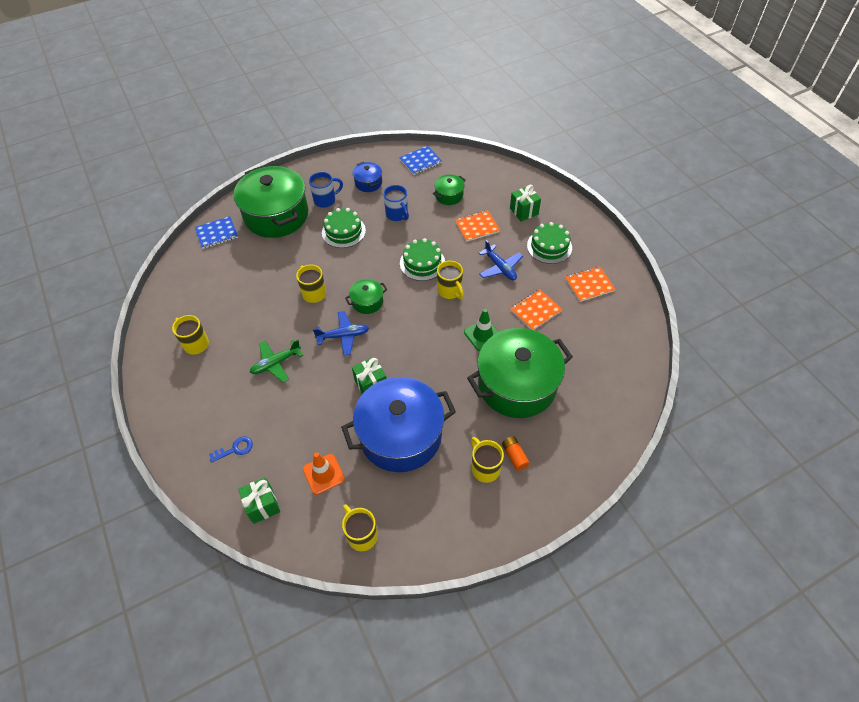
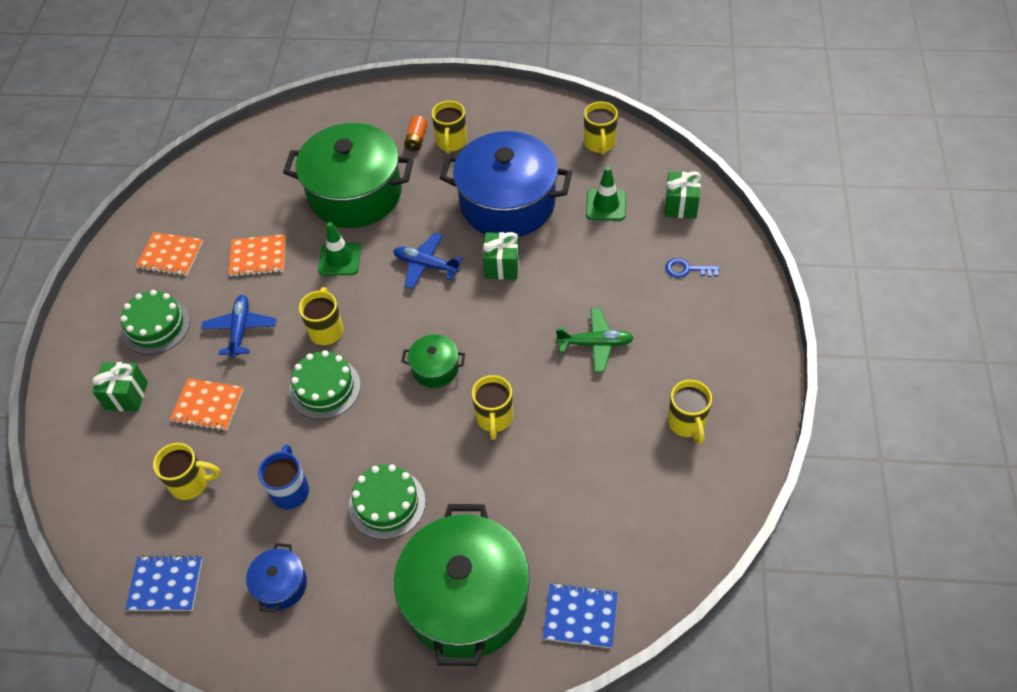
camera: 145 degrees left, 0 degrees up
(323, 474) = (606, 205): orange traffic cone -> green traffic cone
(325, 200) = (371, 587): blue mug -> none
(343, 336) = (495, 338): blue plane -> blue plane (426, 265)
(449, 195) = (191, 483): green pot -> yellow mug

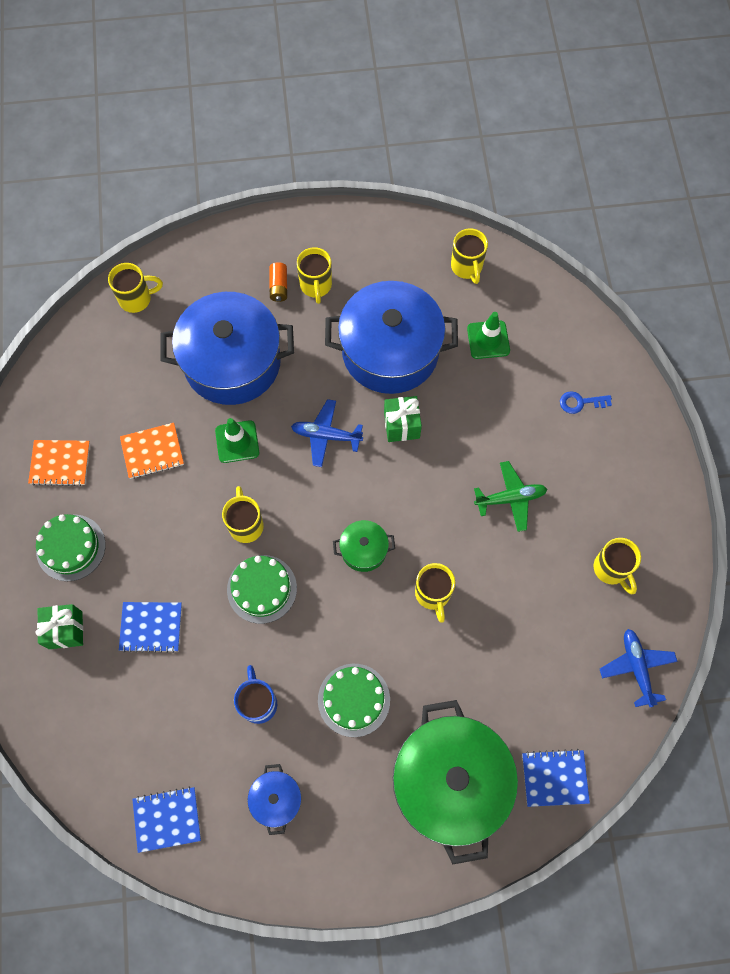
camera: 15 degrees left, 15 degrees up
(191, 483) = (160, 712): yellow mug -> yellow mug (136, 299)
(208, 406) = (151, 627): orange notebook -> blue notebook
(240, 329) = (159, 537): blue plane -> blue plane (636, 667)
(355, 194) = (232, 362): green pot -> blue pot
(681, 205) = (561, 330): green gift -> none

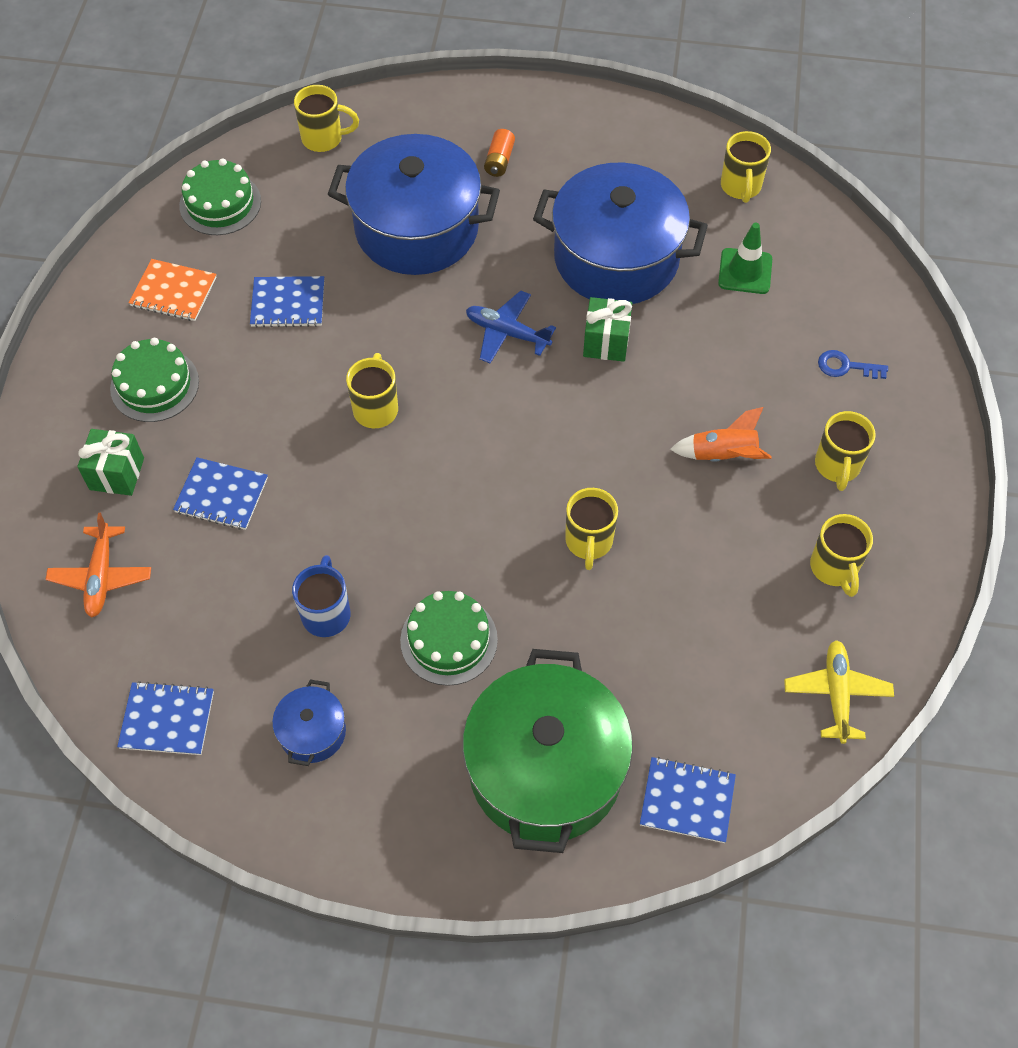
camera: 15 degrees right, 10 degrees down
(81, 718) = (101, 576): none -> orange plane
(152, 451) = (288, 303): orange notebook -> blue notebook
(237, 442) = (395, 315): green traffic cone -> none
(262, 589) = (372, 484): green cake -> green cake (220, 203)
(316, 286) = (545, 169): yellow mug -> yellow mug (837, 466)
(364, 550) = (515, 470): green pot -> none
(510, 498) = (722, 455): green plane -> orange rocket
(636, 667) = (836, 694): blue plane -> yellow plane

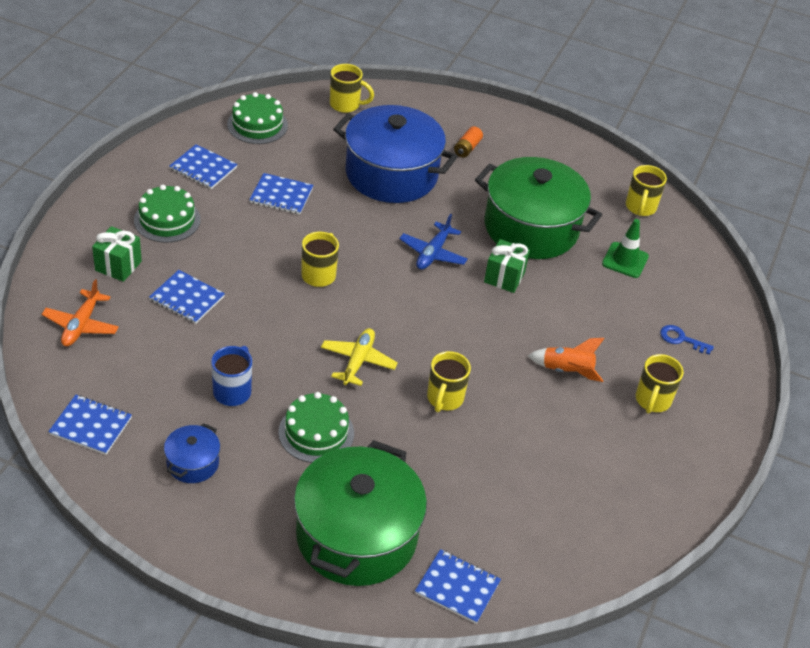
camera: 10 degrees right, 15 degrees down
(173, 292) = (203, 168): orange notebook -> blue notebook
(507, 333) = (433, 253): blue plane -> blue plane turned 105 degrees counterclockwise
(616, 258) = (531, 228): blue pot -> green pot
(834, 568) = (627, 466): yellow mug -> none
(836, 694) = (599, 549): yellow plane -> yellow plane (358, 361)

